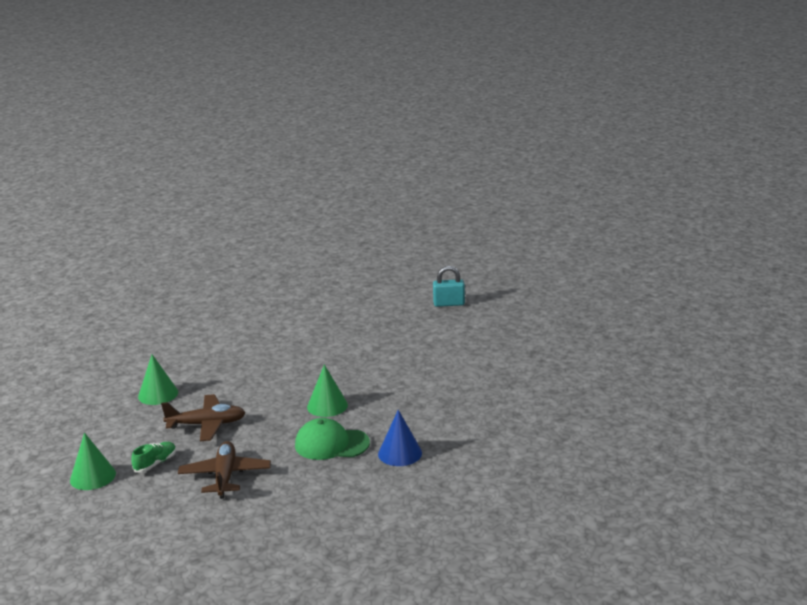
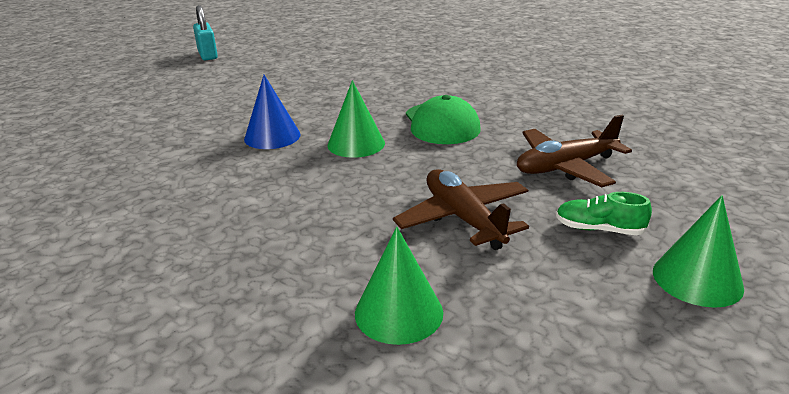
camera: 110 degrees left, 5 degrees up
(400, 453) = (431, 91): blue cone -> blue cone (272, 136)
(449, 304) = (35, 124): turquoise padlock -> turquoise padlock (207, 55)

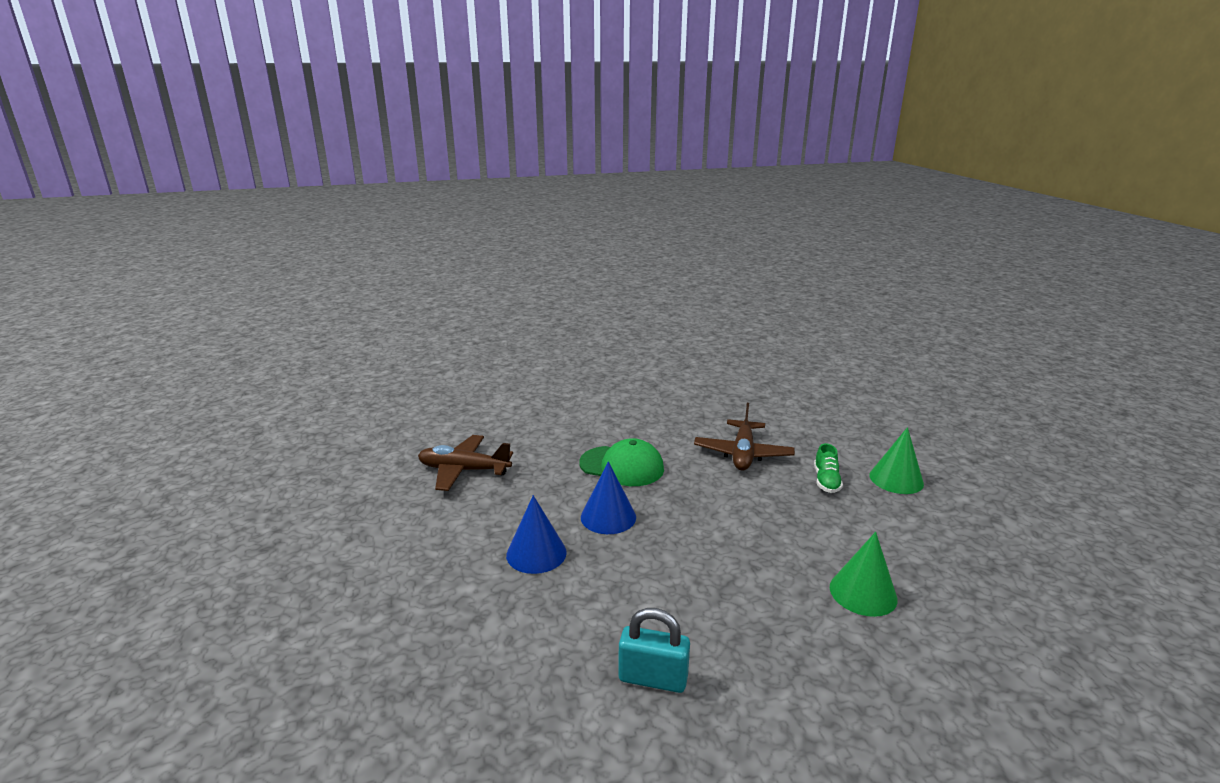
camera: 55 degrees left, 5 degrees down
(207, 55) = (243, 523): turquoise padlock -> turquoise padlock (653, 678)
(356, 144) = (608, 517): green cone -> blue cone
(463, 219) = (772, 520): brown plane -> brown plane (464, 470)
(599, 229) = (826, 481): green shoe -> green shoe turned 45 degrees counterclockwise

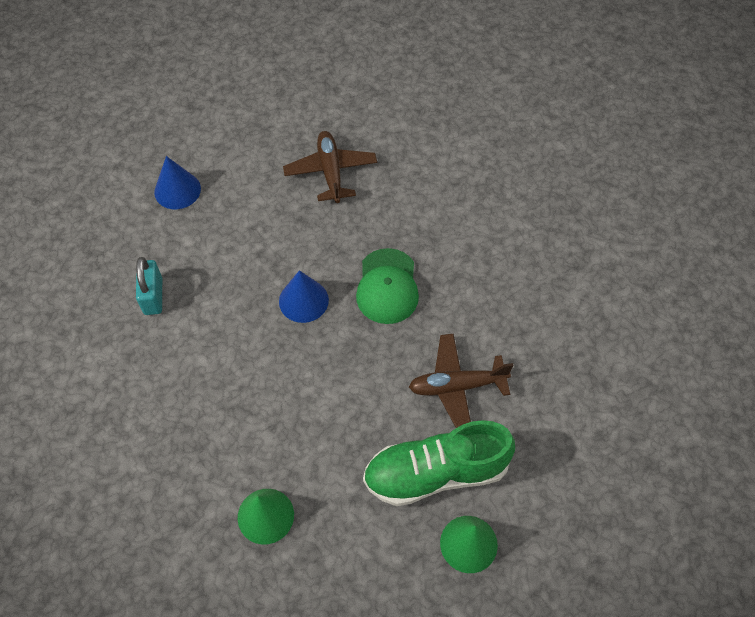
camera: 70 degrees right, 35 degrees up
(536, 553) = (238, 267): blue cone -> blue cone (177, 190)
(653, 678) = (133, 382): turquoise padlock -> turquoise padlock (153, 296)
(826, 481) = (436, 473): green shoe -> green shoe, size x2.29

